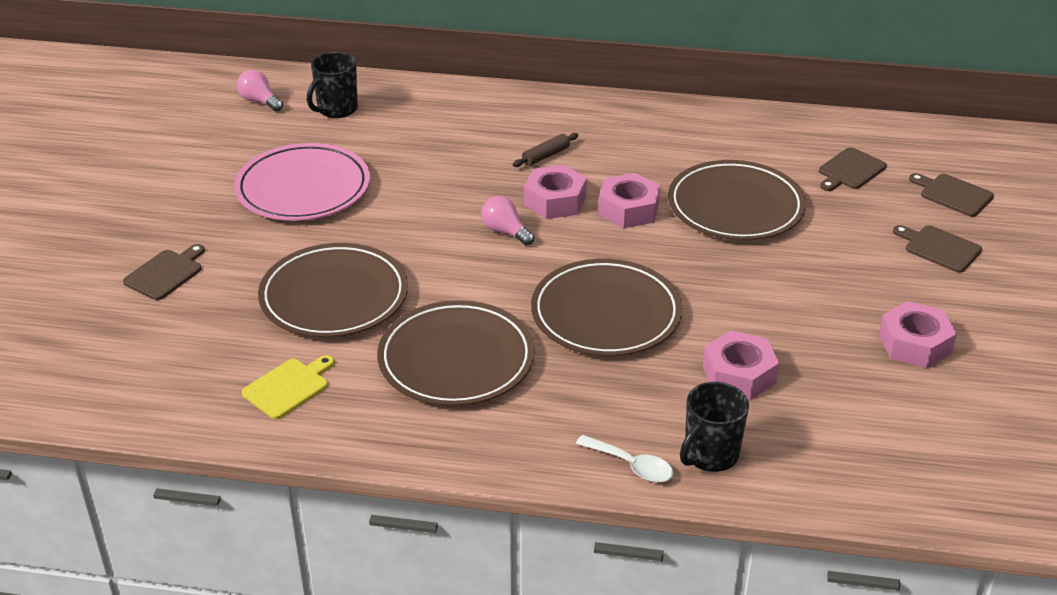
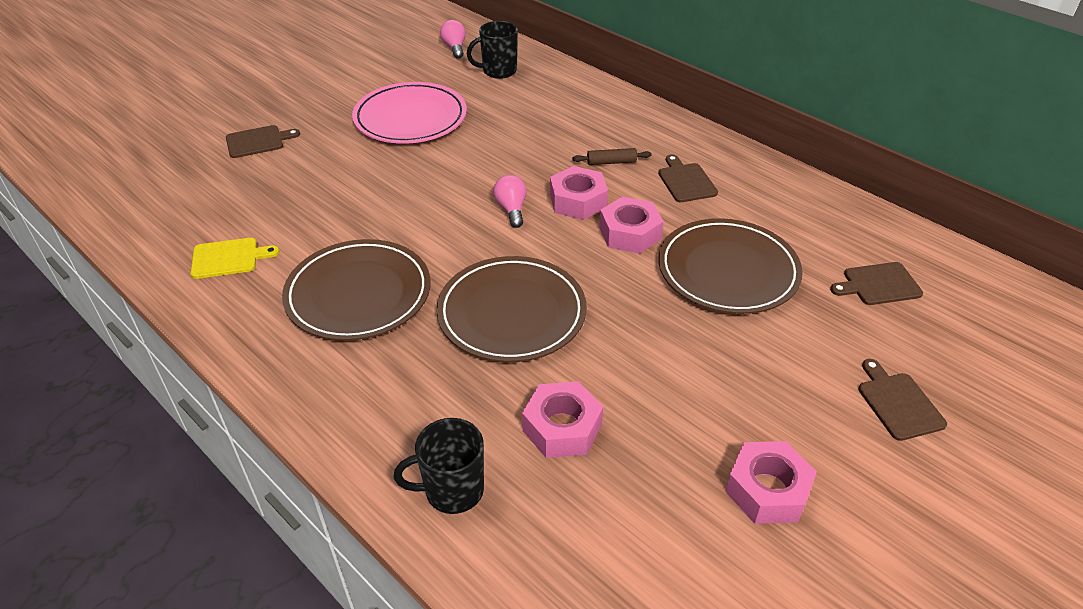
camera: 35 degrees right, 5 degrees up
(334, 296) = (336, 205): brown plate -> none
(631, 465) = (379, 460): white spoon -> none
(953, 194) = (970, 355): brown cutting board -> brown cutting board (686, 181)

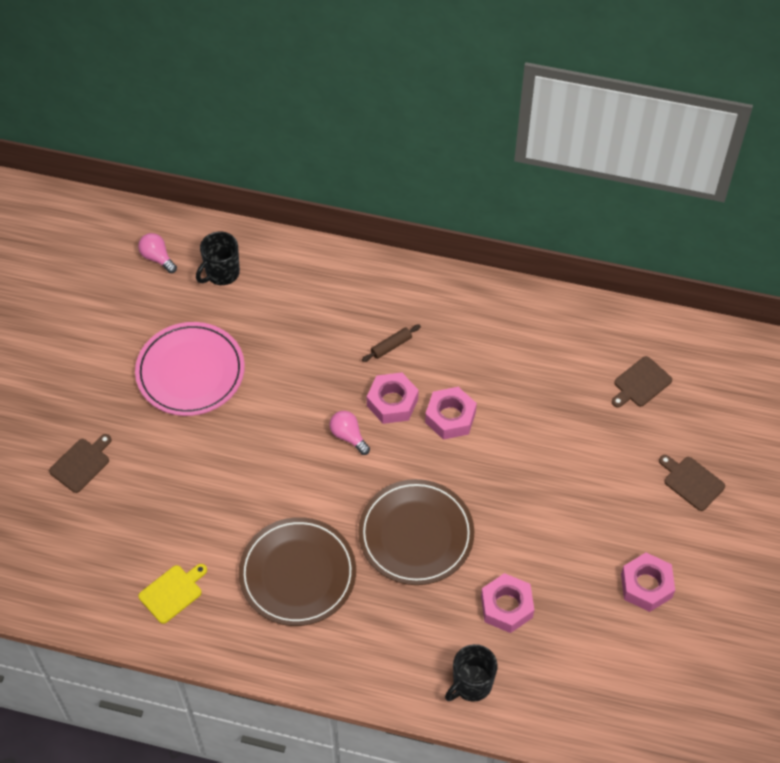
camera: 30 degrees left, 15 degrees up
(686, 181) = (460, 340): brown cutting board -> none
(728, 271) = (537, 420): brown plate -> none

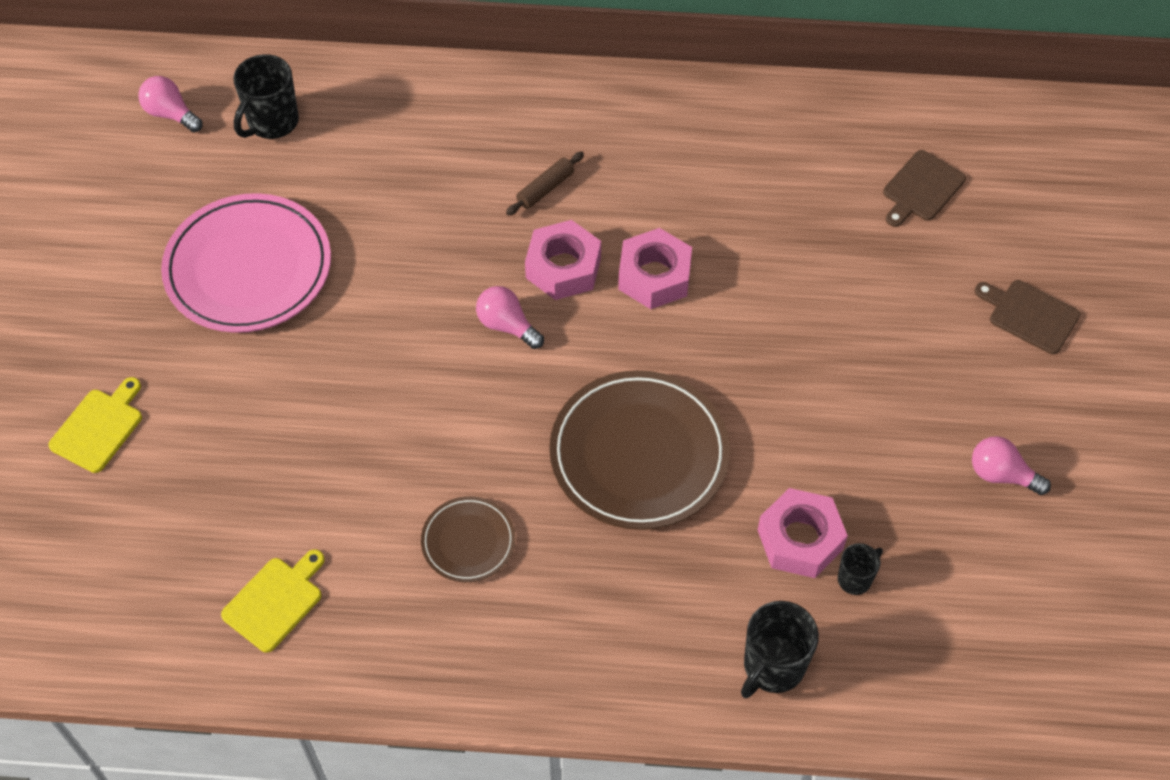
camera: 10 degrees left, 0 degrees up
(81, 463) = (99, 427): brown cutting board -> yellow cutting board
(298, 574) = (468, 541): brown plate -> brown plate, size x0.51
(536, 637) = (855, 579): none -> black mug
(646, 586) = (1001, 475): pink nut -> pink light bulb

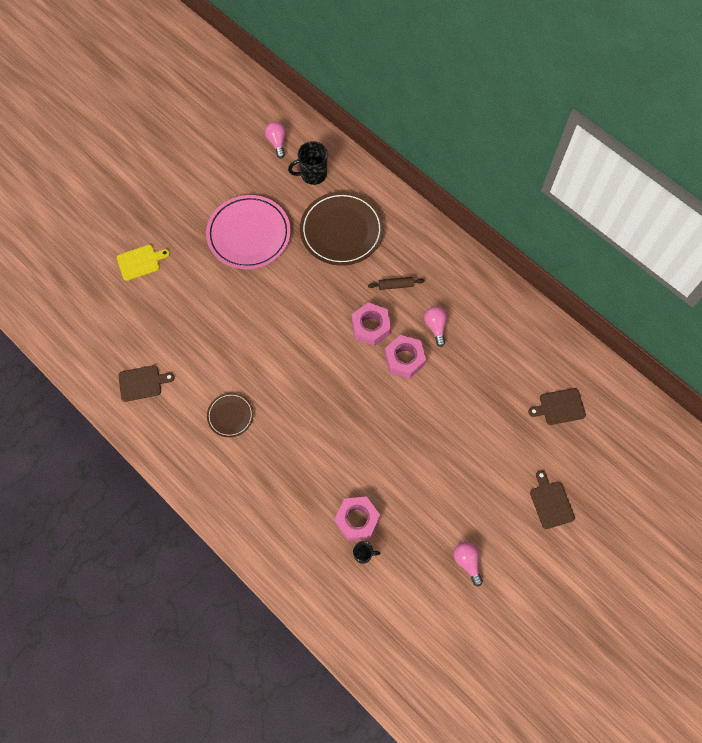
camera: 40 degrees right, 10 degrees up
(275, 601) = (142, 383): yellow cutting board -> brown cutting board
(507, 325) = (325, 335): pink light bulb -> pink light bulb (435, 327)
(639, 454) = (327, 432): brown plate -> brown plate (341, 231)
(772, 667) = (297, 562): black mug -> none

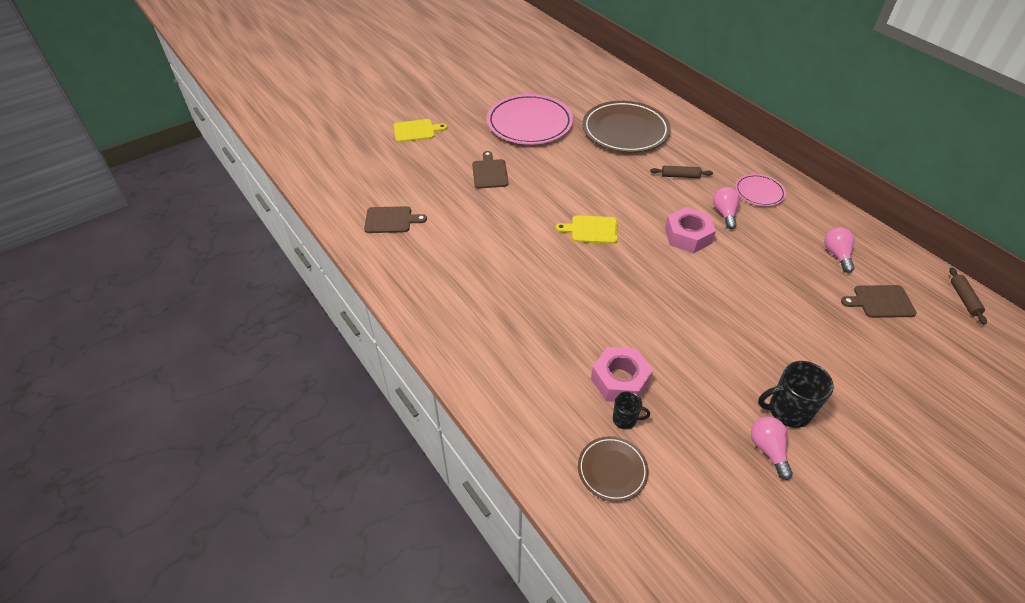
camera: 10 degrees right, 20 degrees down
(230, 415) = (481, 259): brown plate -> brown plate (612, 470)
(277, 142) = (568, 68): pink light bulb -> pink light bulb (836, 255)
(312, 174) = (600, 91): black mug -> black mug (787, 411)
(321, 365) = (591, 230): none -> yellow cutting board
(370, 327) = (650, 205): pink nut -> none
(466, 295) = (759, 192): none -> pink plate
(551, 502) = (881, 398): brown cutting board -> brown cutting board (489, 172)
(625, 393) = (964, 299): none -> brown rolling pin

